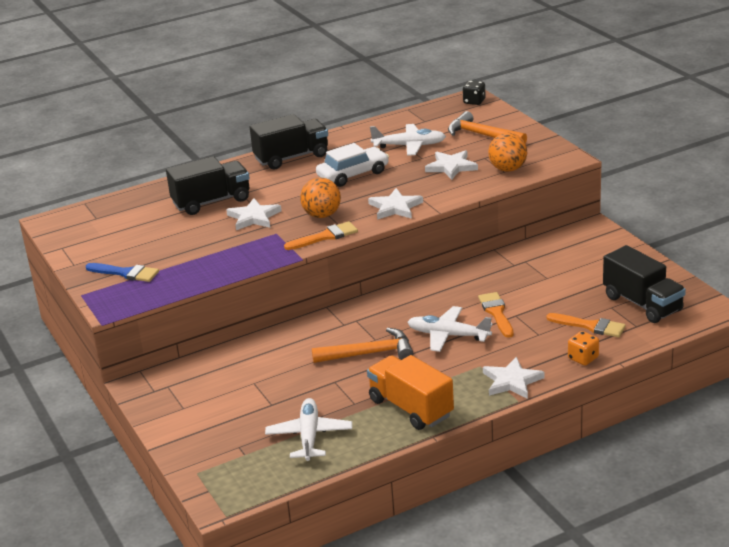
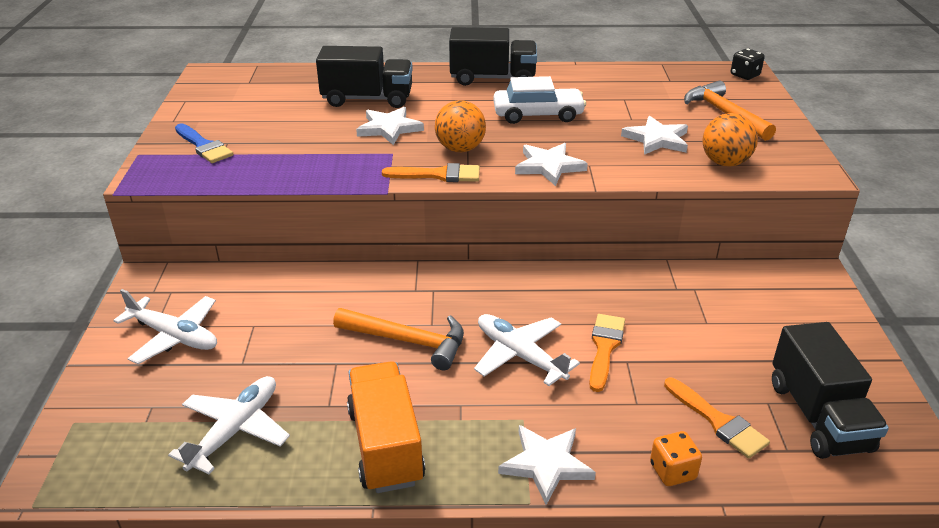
camera: 25 degrees right, 5 degrees up
(409, 146) = (629, 102): white plane -> white plane (174, 336)

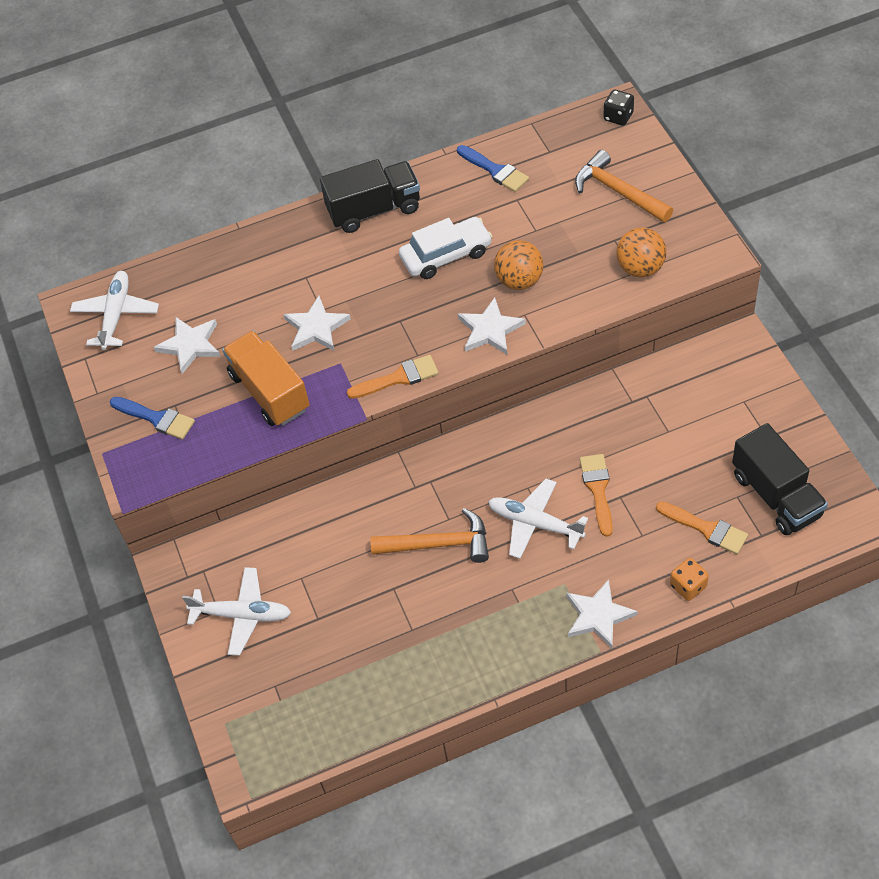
camera: 15 degrees left, 20 degrees up
(235, 430) = (355, 679): white plane -> white plane (116, 315)
(367, 99) = (268, 289): black truck -> none
(385, 445) = (475, 647): orange truck -> orange truck (270, 392)
(460, 149) = (399, 334): orange ball -> orange ball (519, 280)
(614, 80) = (495, 170): none -> blue brush
(656, 139) = (570, 254): white star -> white star (190, 345)

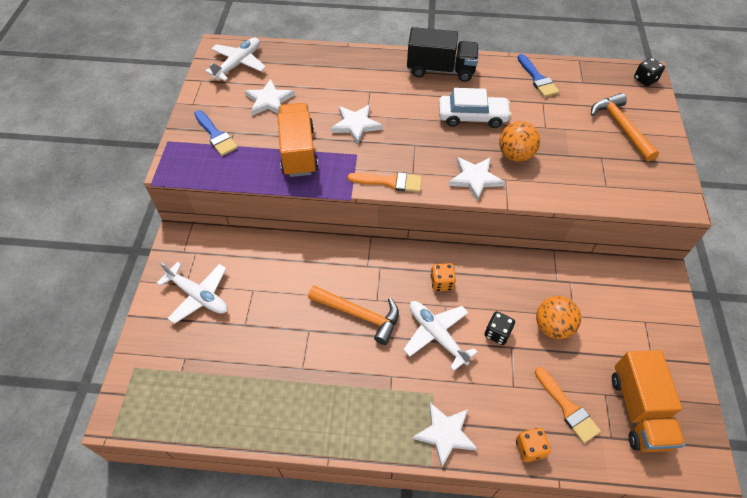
camera: 20 degrees right, 0 degrees up
(509, 465) = (441, 283): none -> orange dice
(598, 489) = (497, 333): orange brush -> black dice
(640, 268) = (612, 185): orange ball -> orange ball (552, 326)
(776, 495) = (638, 410): black truck -> orange truck

